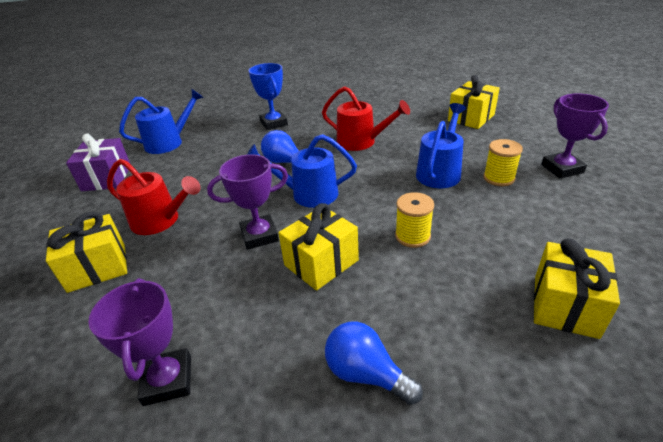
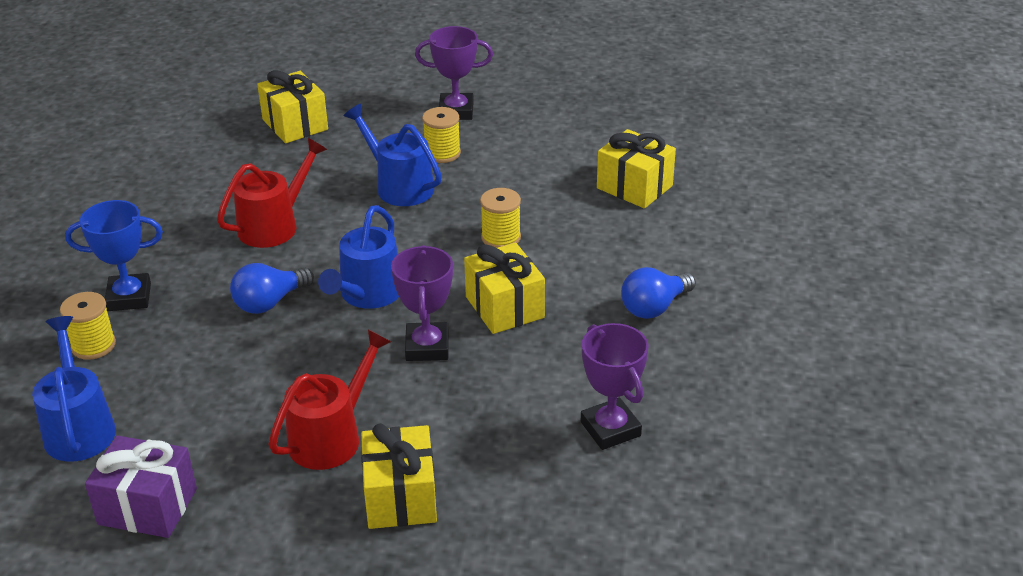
camera: 75 degrees left, 0 degrees up
(168, 380) = (610, 429): purple trophy -> purple trophy turned 60 degrees clockwise
(232, 127) = (93, 345): none -> yellow spool

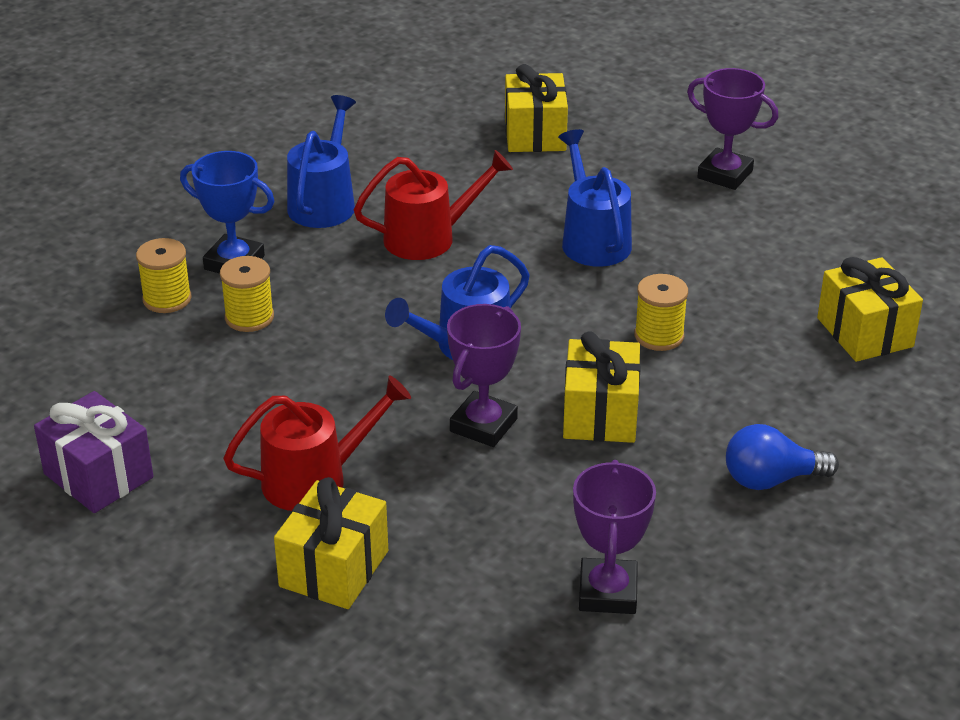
camera: 30 degrees right, 0 degrees up
(79, 427) = (96, 374): blue watering can -> blue watering can (324, 202)
(269, 302) = (362, 318): blue light bulb -> none
(442, 153) = (670, 218): yellow spool -> yellow spool (249, 317)

